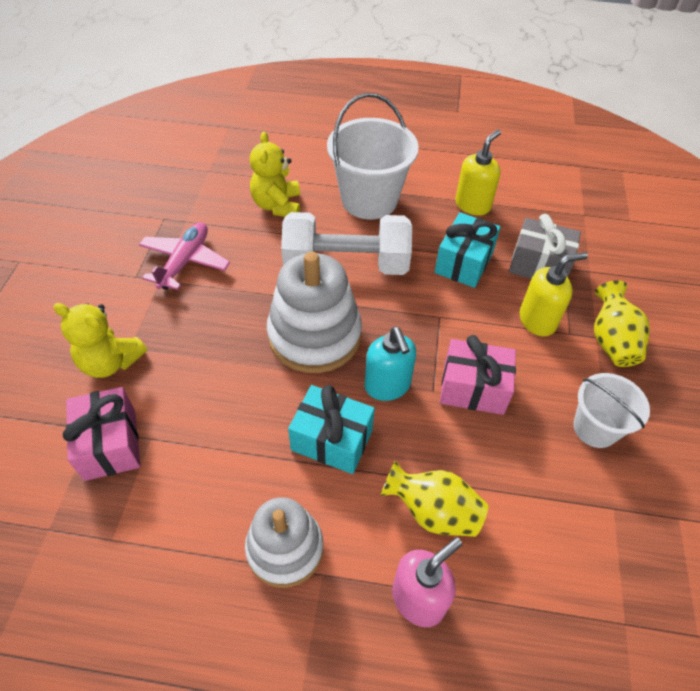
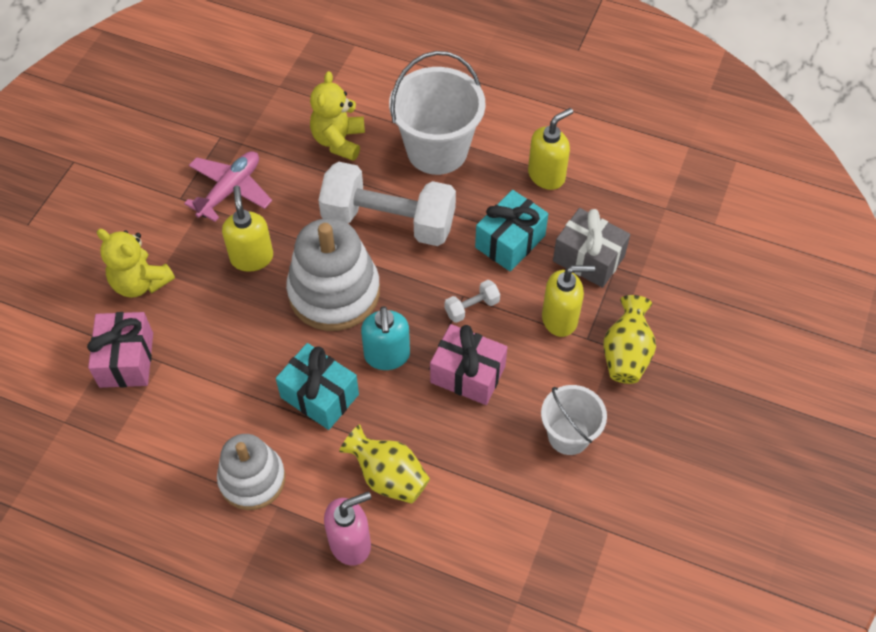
camera: 15 degrees right, 5 degrees up
(222, 318) = (252, 257): none -> yellow soap dispenser
(452, 325) = (472, 307): none -> white dumbbell

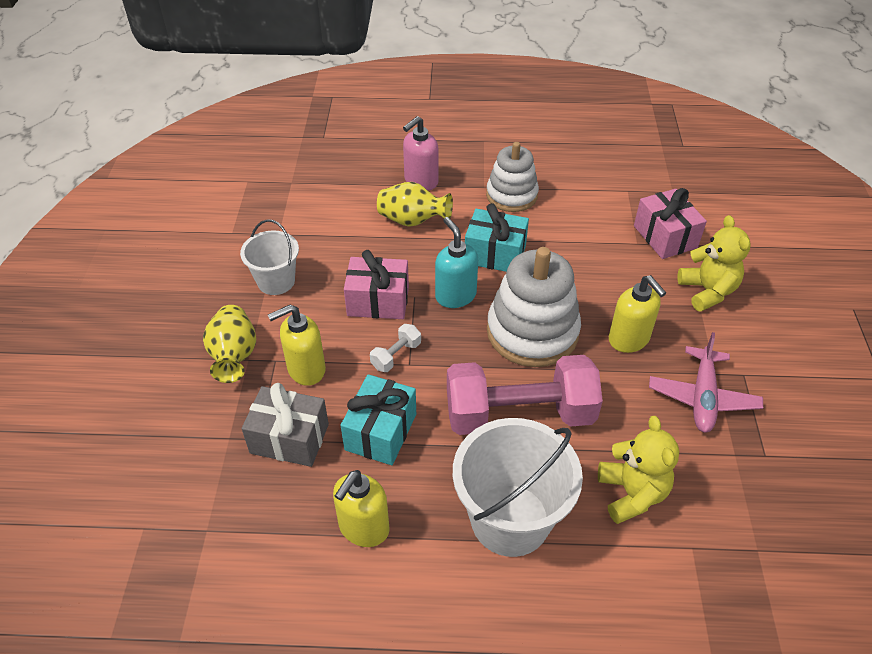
camera: 160 degrees right, 10 degrees down
(140, 282) = (707, 291): yellow teddy bear -> yellow teddy bear turned 60 degrees clockwise
(388, 221) = (519, 414): white dumbbell -> pink dumbbell

